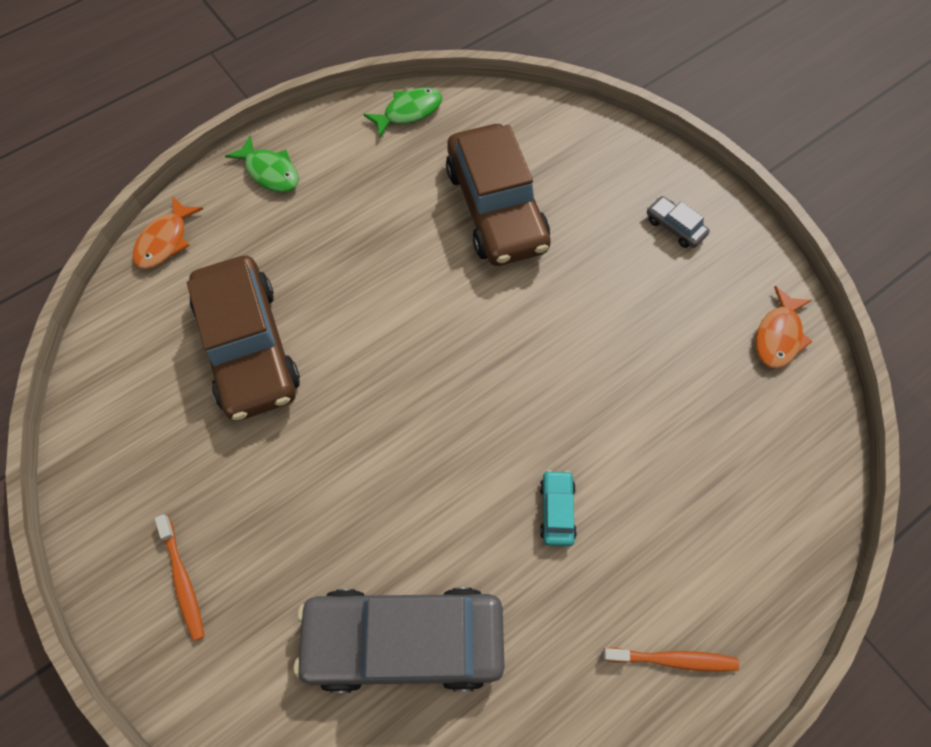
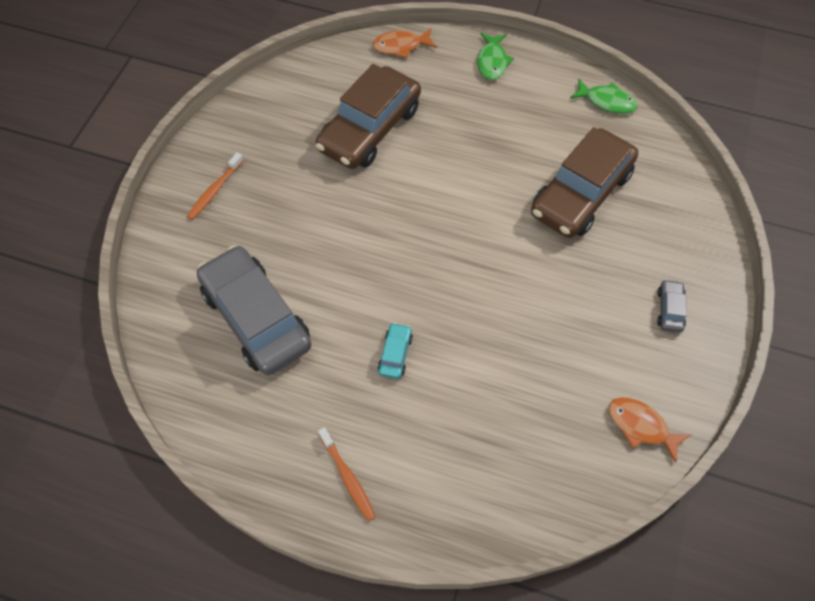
camera: 55 degrees right, 5 degrees down
(557, 510) = (395, 354): turquoise car -> turquoise car turned 45 degrees counterclockwise
(778, 335) = (641, 426): orange fish -> orange fish turned 45 degrees clockwise

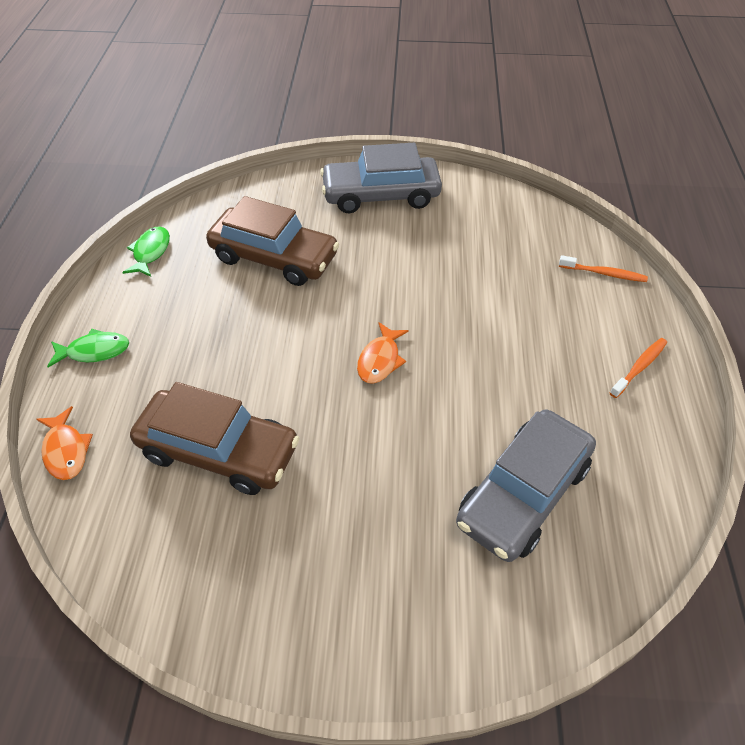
camera: 105 degrees left, 10 degrees down
(215, 190) = (361, 610): orange toothbrush -> orange toothbrush (604, 273)
(395, 354) = (505, 360): turquoise car -> none
(641, 426) = (490, 202): orange fish -> orange fish (380, 360)
(669, 309) = (381, 195): grey car -> grey car, size x2.49

